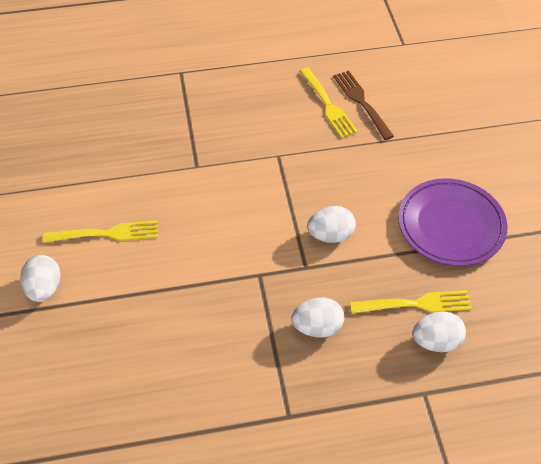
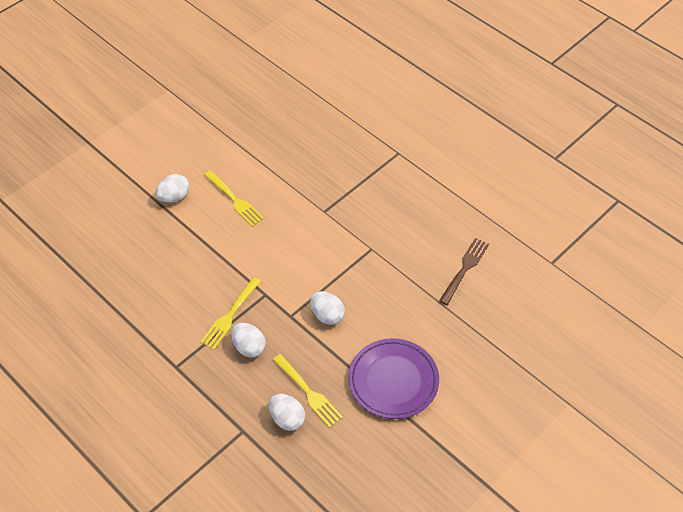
camera: 55 degrees right, 0 degrees up
(327, 105) = (443, 250): yellow fork -> yellow fork (230, 315)

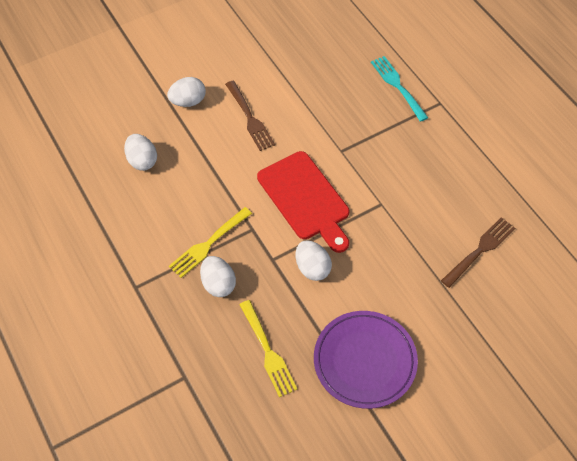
camera: 15 degrees right, 5 degrees up
(234, 200) = (249, 117): yellow fork -> brown fork
(287, 419) = (236, 375): white egg -> white egg (142, 161)
(304, 258) = (305, 198): none -> red cutting board
(358, 146) = (398, 86): none -> turquoise fork

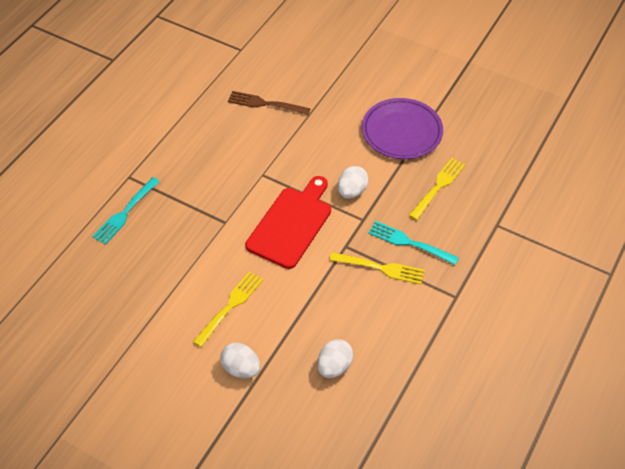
camera: 120 degrees left, 5 degrees down
(218, 284) = (410, 243): white egg -> turquoise fork
(249, 117) = (230, 307): brown fork -> yellow fork

